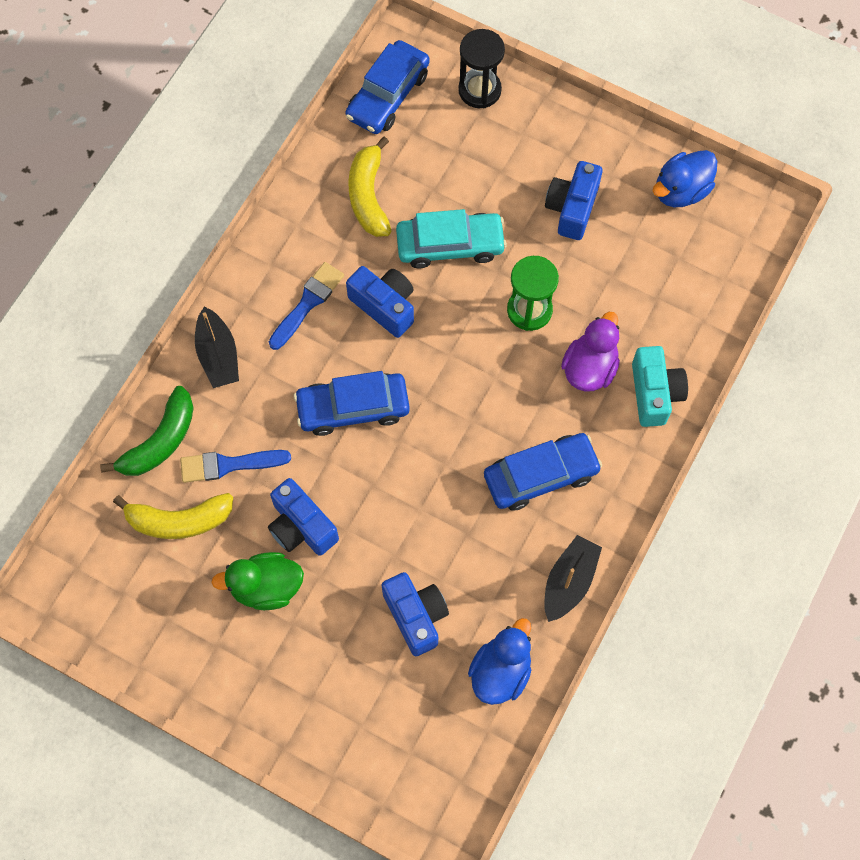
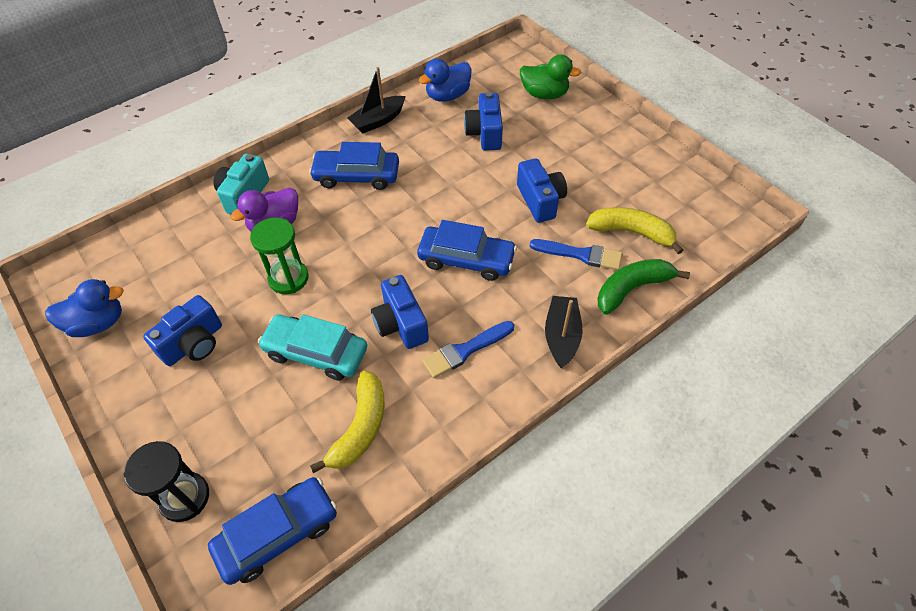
camera: 155 degrees left, 15 degrees down
(266, 587) = (579, 176): green duck -> green duck (544, 94)

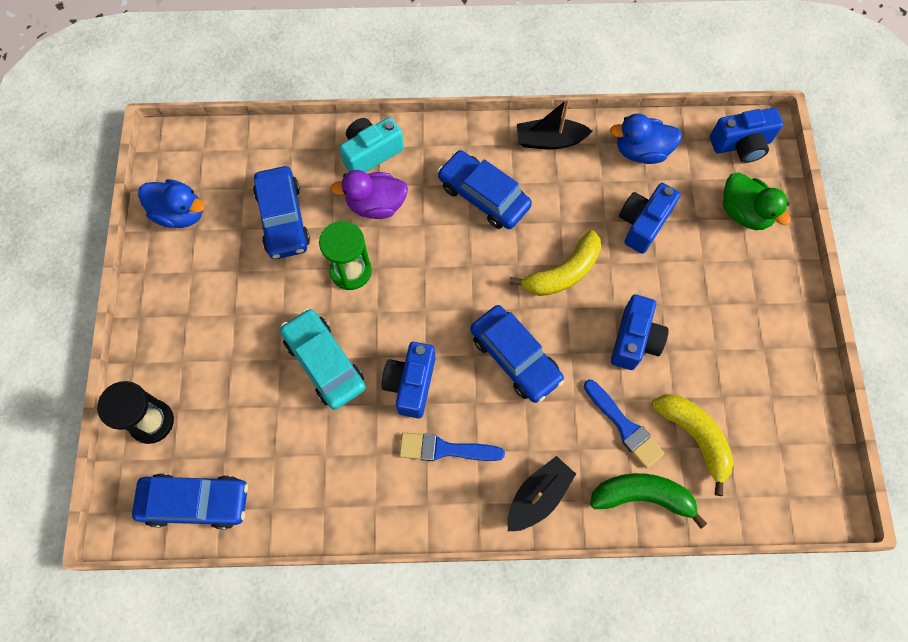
camera: 35 degrees right, 15 degrees up
(194, 343) = (238, 285): blue camera -> blue camera (741, 145)
(200, 276) = (283, 219): none -> blue car
(360, 427) = (312, 458): yellow banana -> yellow banana (563, 272)

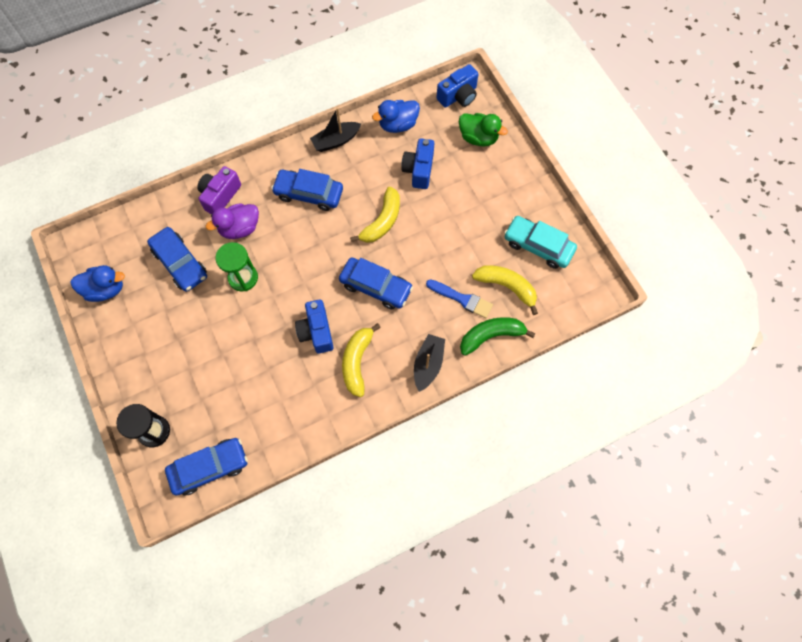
camera: 25 degrees left, 0 degrees up
(324, 362) = (253, 343): turquoise car -> turquoise car (538, 246)
(371, 153) = (220, 196): turquoise camera -> purple camera
(445, 449) = (357, 362): blue brush -> yellow banana
(634, 340) = (445, 244): blue camera -> none

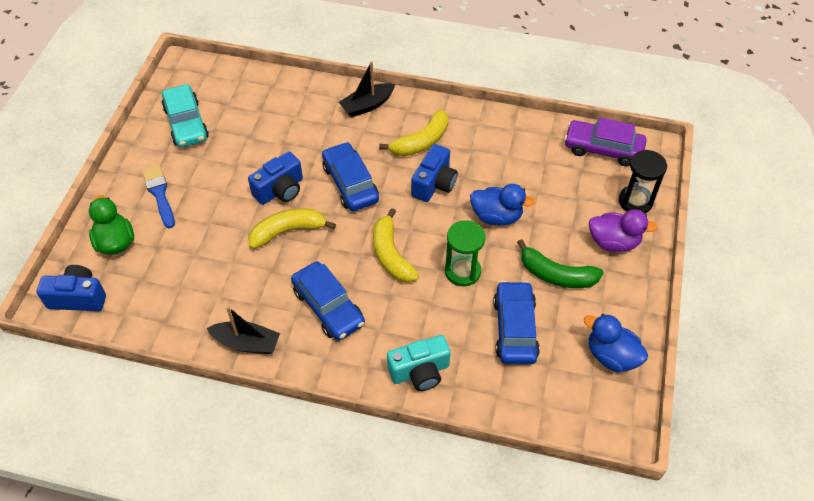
camera: 140 degrees left, 15 degrees down
(209, 467) = (603, 149): blue car -> purple car
(220, 196) = (420, 372): purple camera -> turquoise camera
(240, 228) = (427, 321): purple duck -> purple duck (613, 242)
(398, 125) = (169, 313): blue duck -> blue duck (496, 216)
(419, 170) = (203, 253): blue camera -> blue camera (280, 190)
(462, 299) = (291, 128): blue brush -> blue brush (159, 194)
(491, 336) = (299, 92): green banana -> green banana (556, 275)
(506, 287) = (247, 113): yellow banana -> yellow banana (391, 255)

